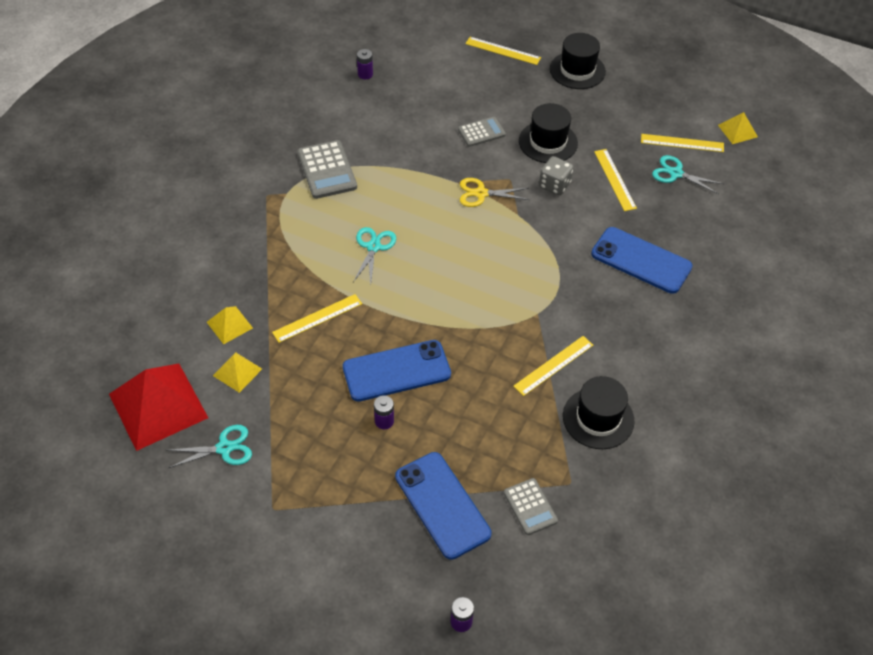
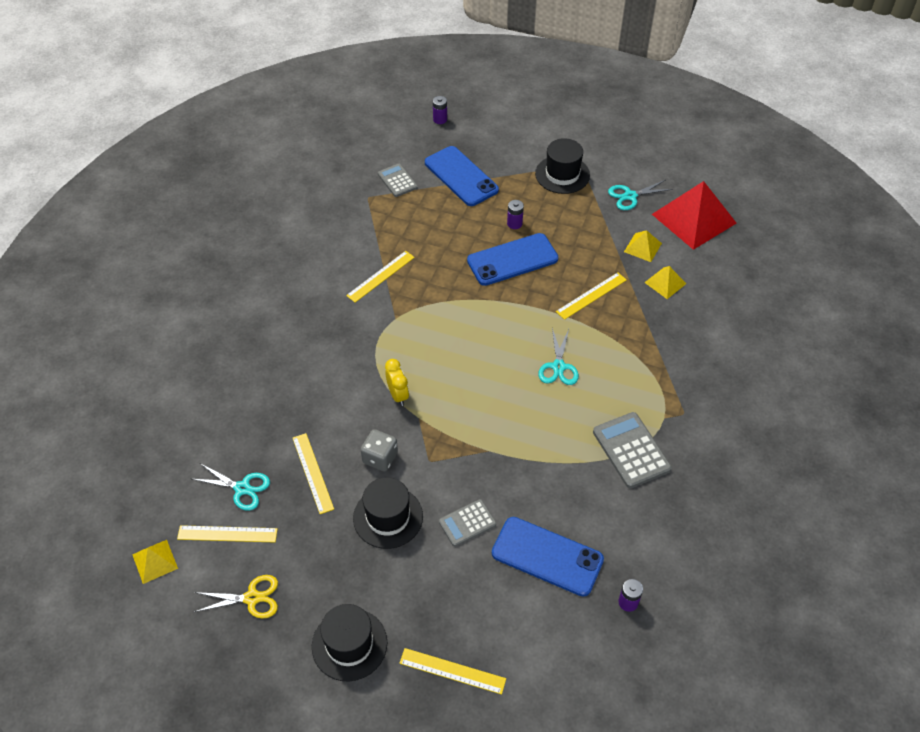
camera: 175 degrees right, 0 degrees up
(481, 193) = (459, 439): yellow scissors -> yellow scissors (252, 598)
(537, 236) = (398, 395): none -> yellow clock
(598, 418) = (344, 240): black hat -> black hat (562, 174)
(641, 260) = (294, 379): blue phone -> blue phone (547, 556)

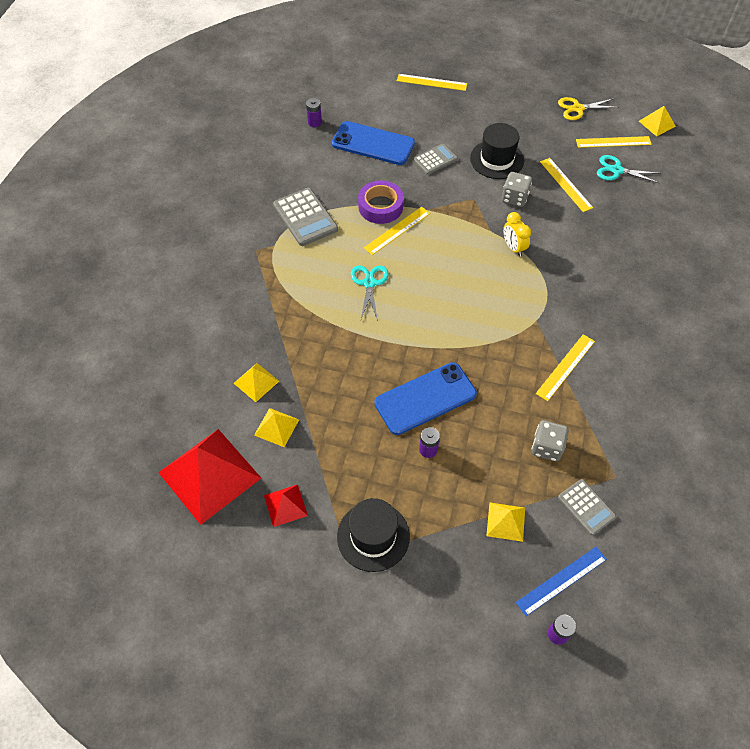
camera: 175 degrees right, 5 degrees up
(349, 644) = (502, 90): black hat -> none
(416, 219) = (547, 447): none -> grey dice
(429, 143) = (561, 580): none -> blue ruler
(461, 176) = (505, 521): blue phone -> yellow pyramid
(542, 458) = (380, 206): none -> purple tape
(591, 295) = (337, 360): yellow ruler -> yellow ruler (397, 230)
(630, 196) = (285, 505): turquoise scissors -> red pyramid

